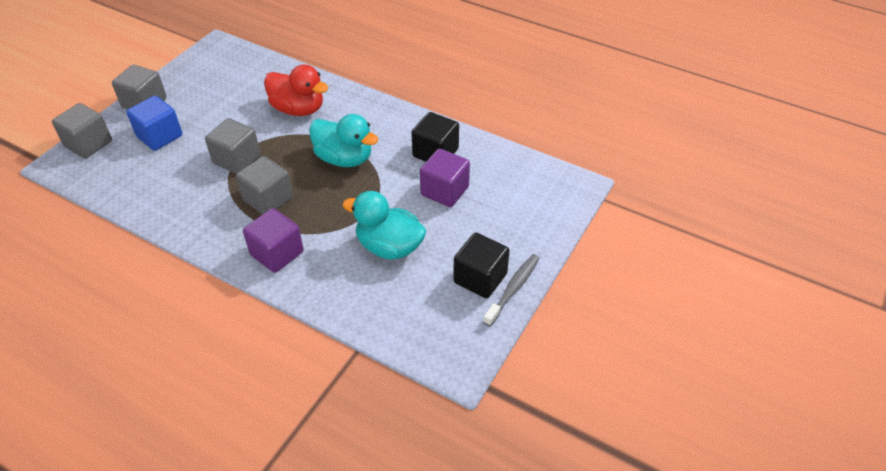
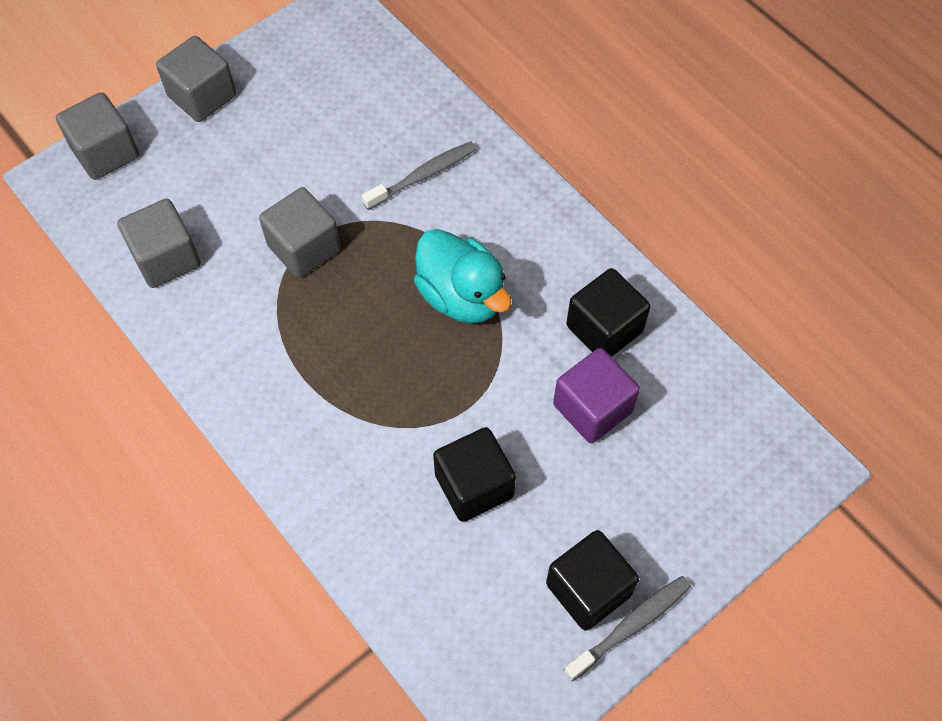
camera: 20 degrees right, 15 degrees up
(159, 136) = (207, 168): blue cube -> none
(268, 199) = (327, 338): grey cube -> grey cube (166, 258)
(277, 253) = (311, 442): purple cube -> none
(298, 109) = (423, 176): red duck -> grey toothbrush
(389, 247) = (474, 485): turquoise duck -> black cube

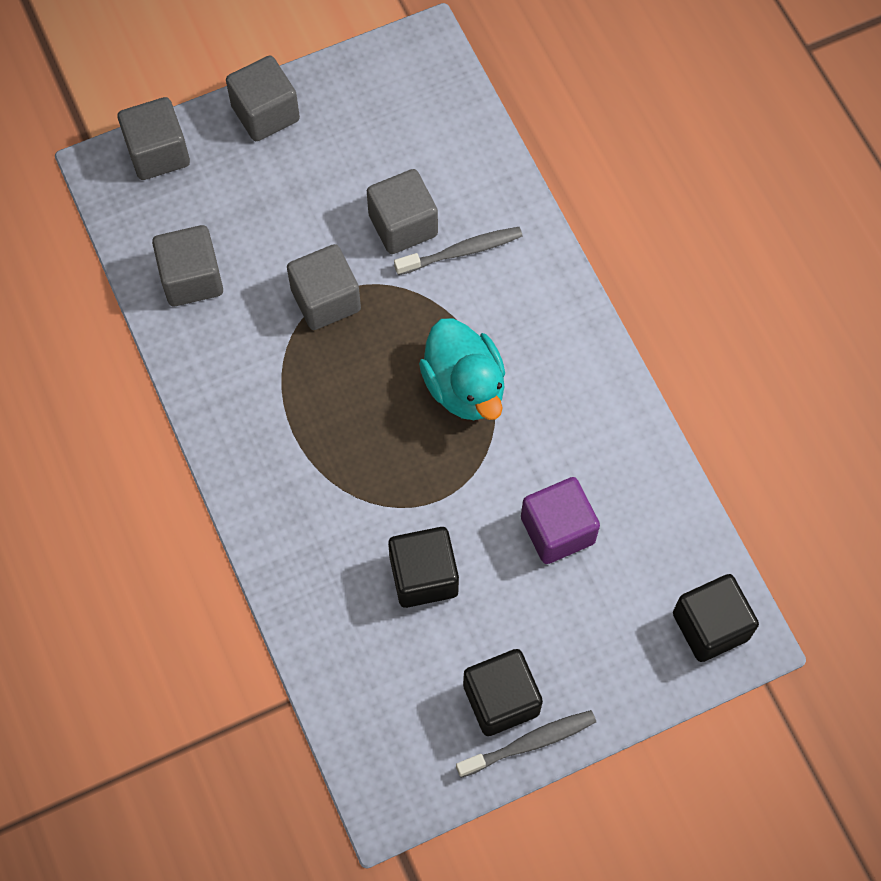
camera: 15 degrees right, 5 degrees up
(360, 165) = (403, 225): none -> grey cube
(604, 329) = (593, 454): black cube -> black cube (710, 626)

